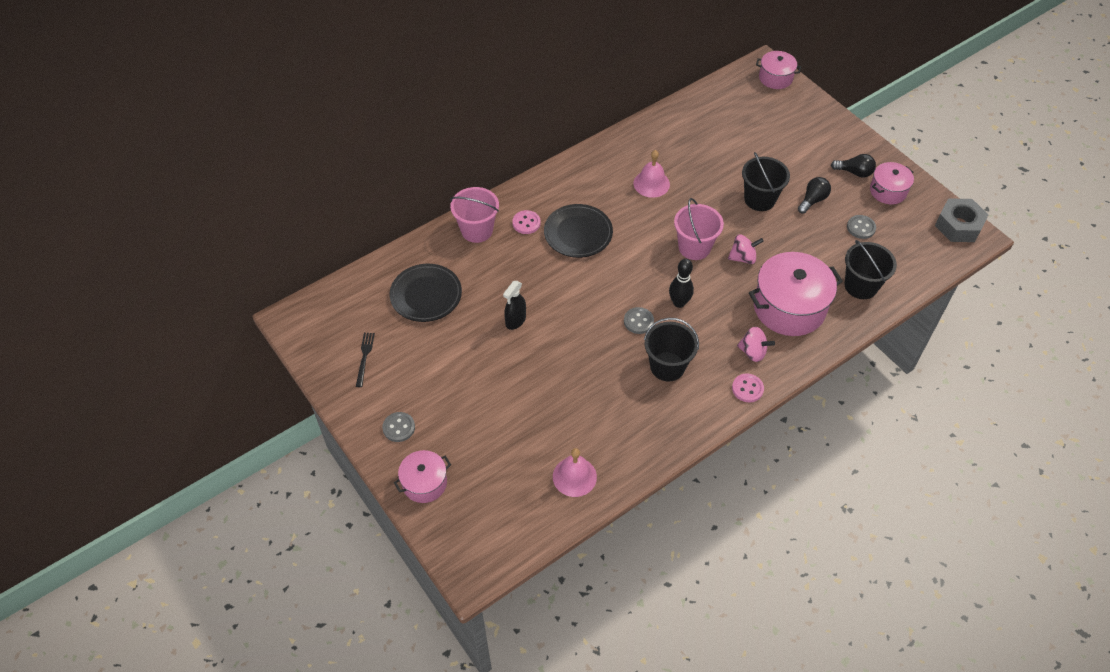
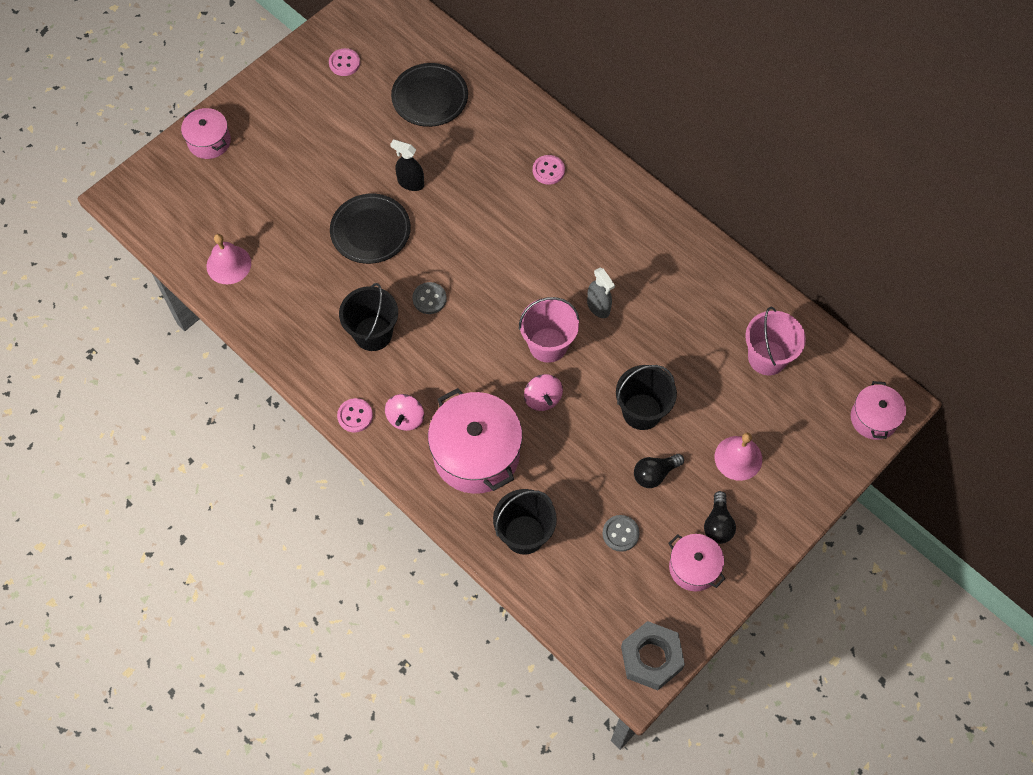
camera: 80 degrees right, 10 degrees up
(364, 357) = (344, 63): black fork -> pink button
(399, 428) = (267, 108): grey button -> none
(477, 230) = (528, 126): pink bucket -> pink bucket (767, 357)
(578, 233) = (544, 223): black plate -> black plate (370, 231)
(651, 183) = (639, 289): pink bell -> pink bell (738, 458)
(664, 211) = (598, 307): none -> grey spray bottle
(679, 303) = (462, 336): black bowling pin -> none
(812, 200) = (655, 474): black light bulb -> black light bulb turned 120 degrees clockwise

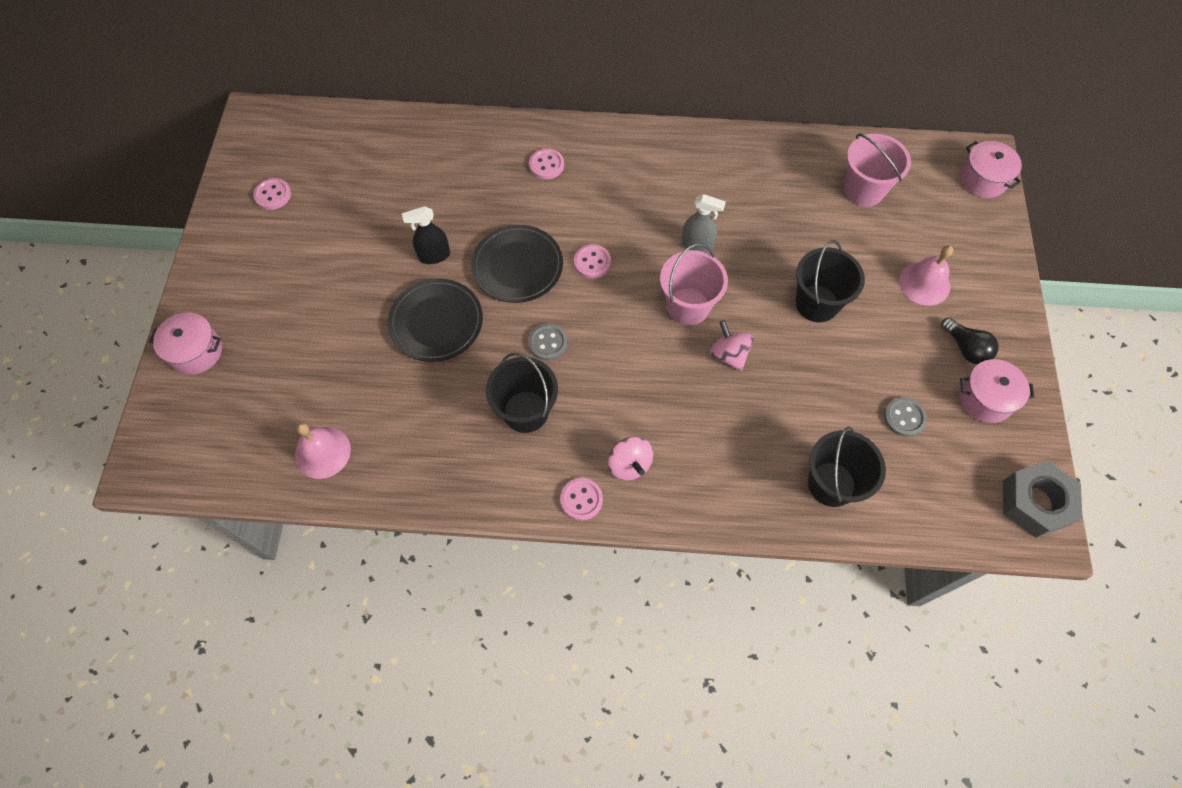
camera: 40 degrees left, 0 degrees up
(430, 98) = (383, 173): black plate -> black plate (517, 266)
(476, 454) = (721, 446): pink pot -> none
(512, 265) = (592, 262): none -> pink button
(542, 399) = (729, 354): pink spinning top -> pink spinning top turned 150 degrees counterclockwise
(655, 474) = (878, 346): black light bulb -> none

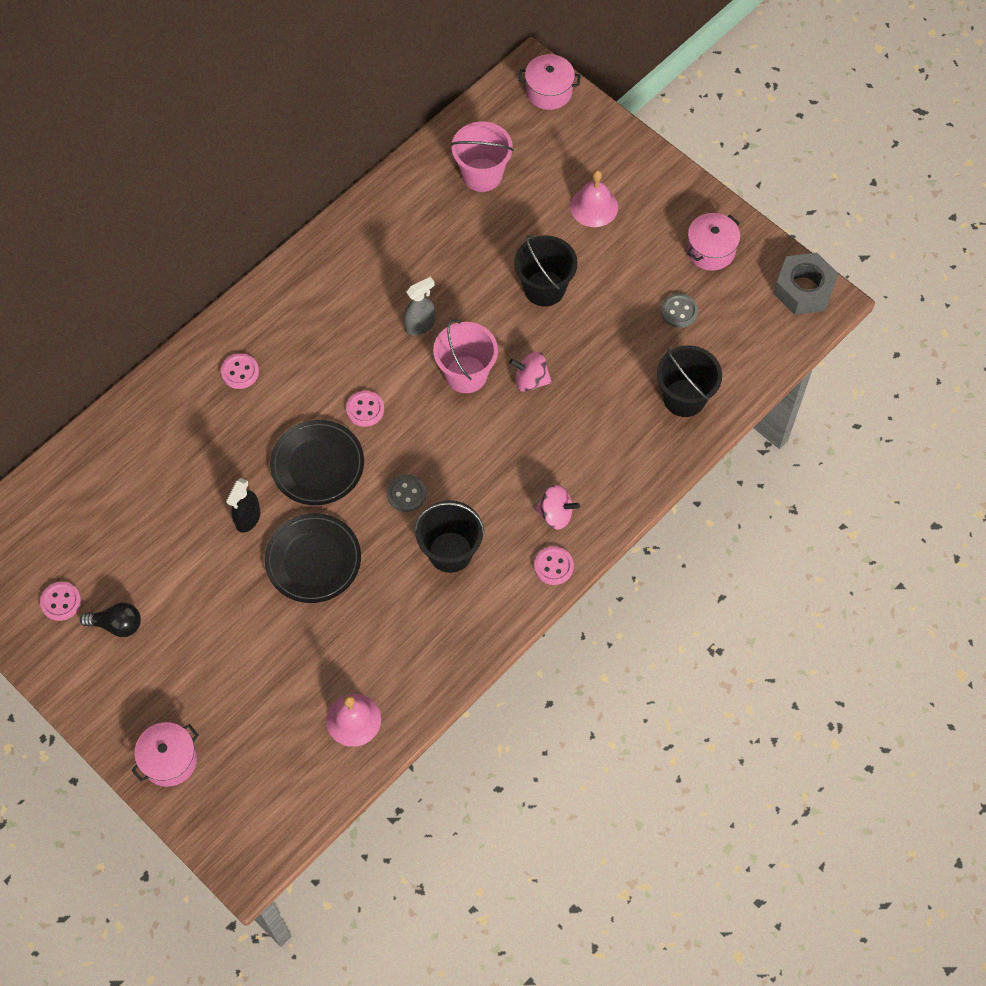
camera: 50 degrees left, 0 degrees up
(965, 348) = (665, 227): black light bulb -> black light bulb (117, 624)

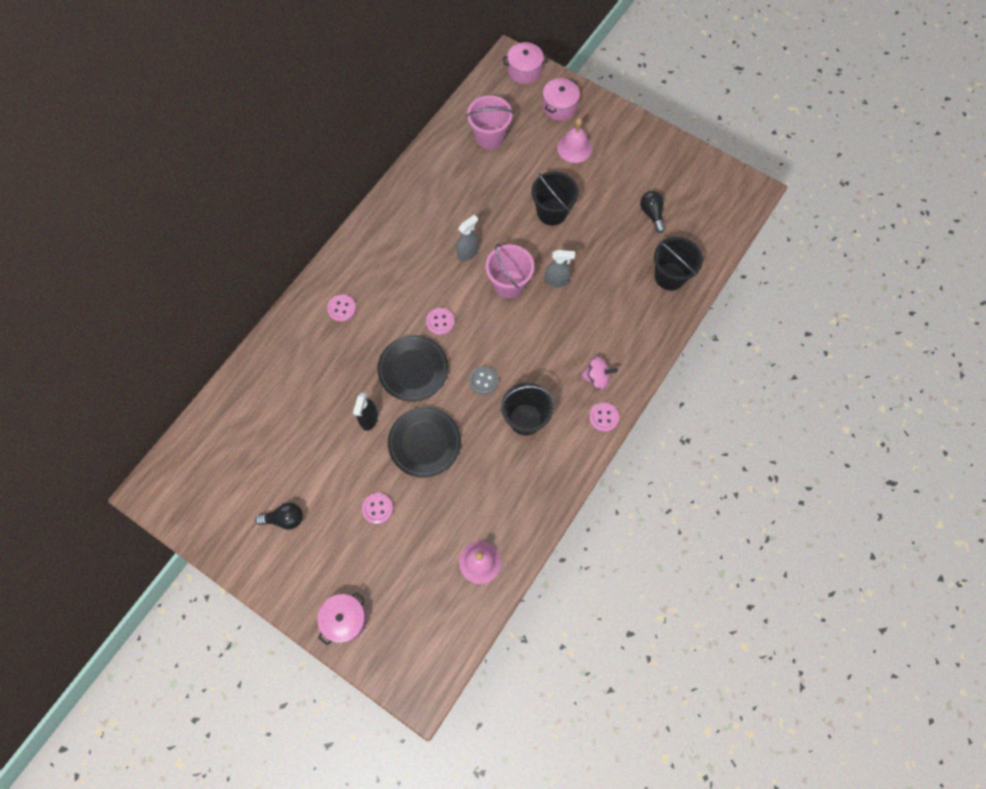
camera: 10 degrees left, 5 degrees up
(61, 602) = (238, 508): pink button -> pink button (377, 508)
(530, 380) = (556, 281): pink spinning top -> grey spray bottle
(679, 311) = (652, 214): grey button -> black light bulb
(710, 250) = (664, 166): pink pot -> pink pot (559, 107)
(803, 289) = (736, 184): grey nut -> none

